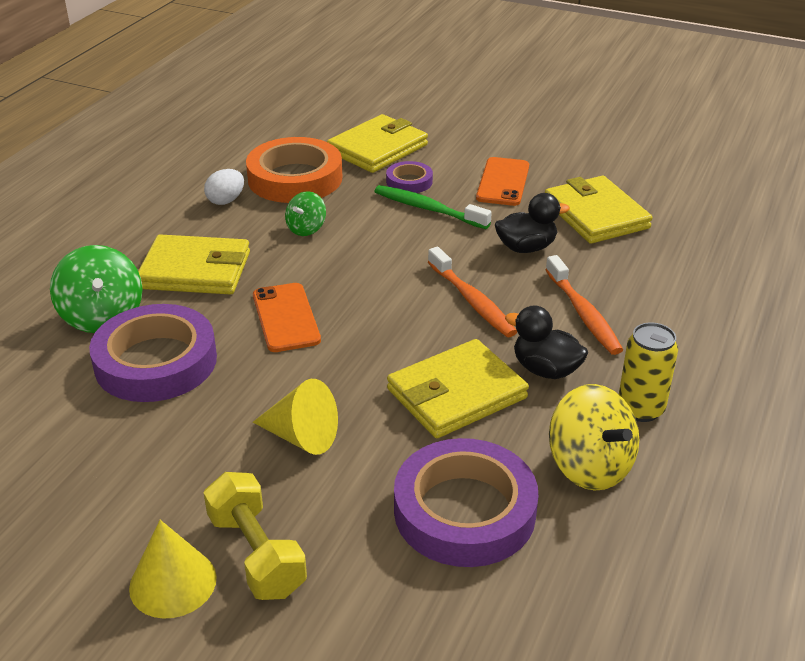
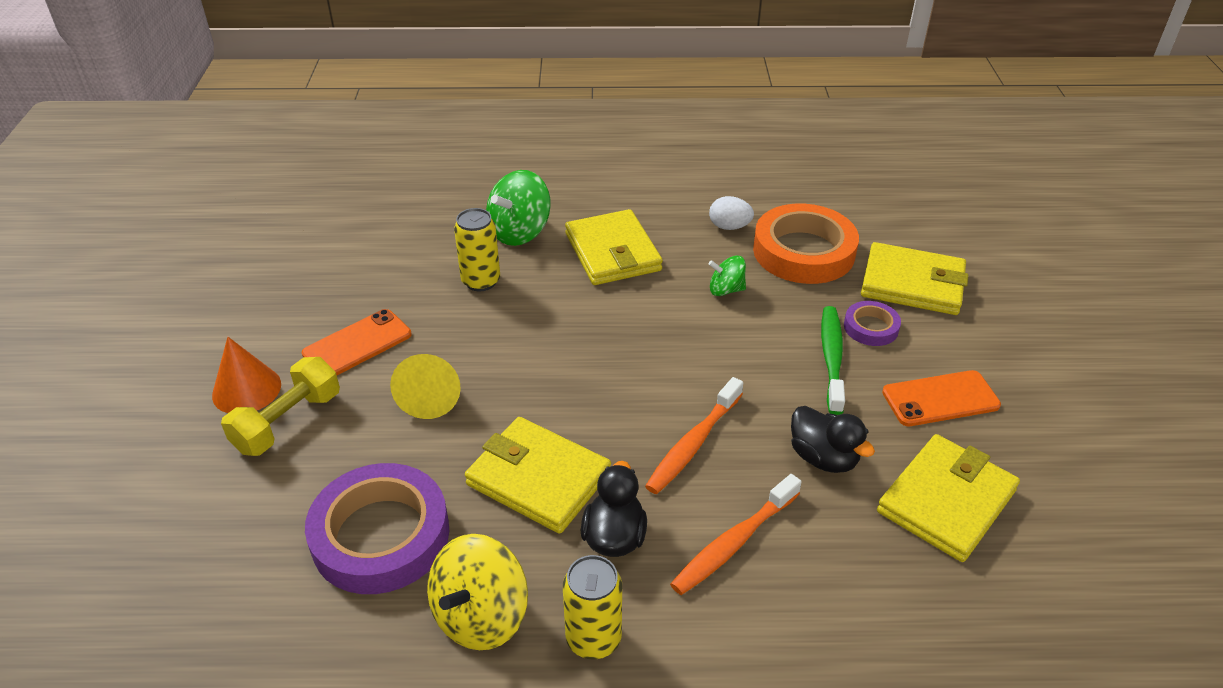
camera: 65 degrees right, 5 degrees up
(156, 362) = (481, 281): purple tape -> yellow can
(173, 582) = (246, 389): yellow cone -> orange cone
(286, 317) = (582, 328): orange phone -> orange phone (357, 344)

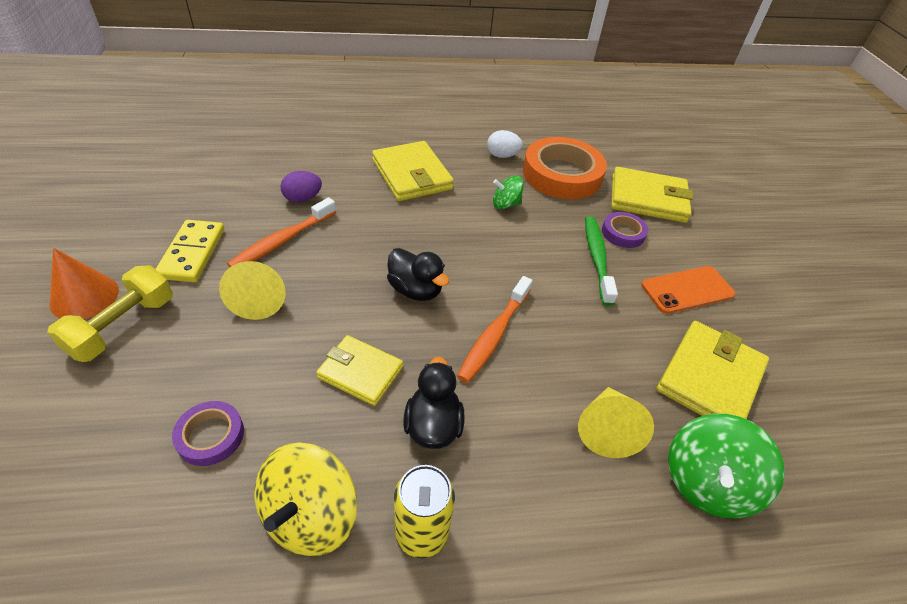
camera: 10 degrees left, 5 degrees up
(357, 344) = (192, 253): orange phone -> yellow domino
(381, 535) = (210, 436): purple tape -> purple tape, size x0.49
(481, 281) = (302, 198): yellow can -> purple egg
(519, 232) = (334, 159): green spinning top -> green spinning top (707, 482)
(538, 479) = (360, 372): yellow wallet -> yellow wallet, size x0.65
(733, 543) = (539, 426): orange toothbrush -> orange toothbrush (282, 241)
(810, 550) = (606, 429): none -> yellow cone
(823, 458) = (604, 343): black duck -> black duck (415, 290)

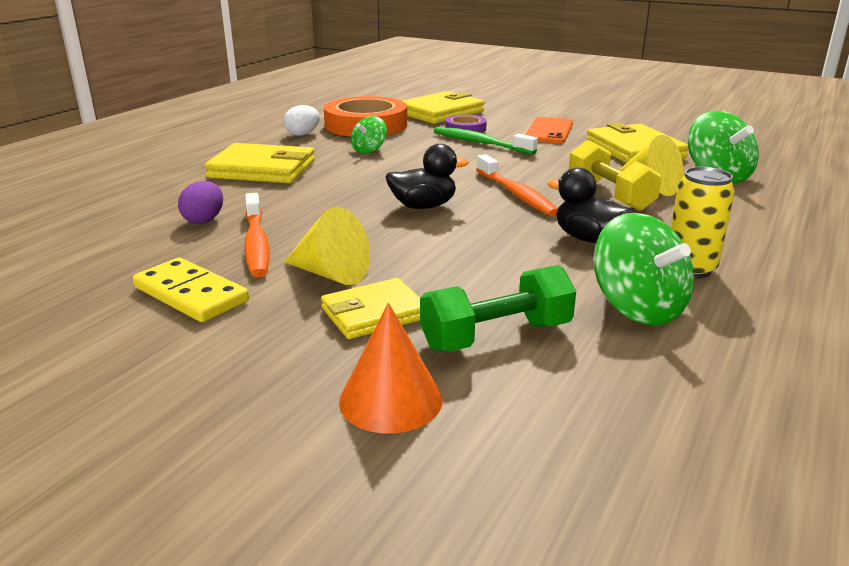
camera: 50 degrees left, 20 degrees down
(84, 297) = (154, 378): orange cone -> orange cone (390, 400)
(123, 326) = (256, 359): yellow dumbbell -> yellow dumbbell (609, 195)
(210, 436) = (496, 336): purple tape -> green dumbbell
(310, 515) = (638, 308): yellow spinning top -> green spinning top
(360, 372) = (495, 251): yellow wallet -> yellow wallet (374, 313)

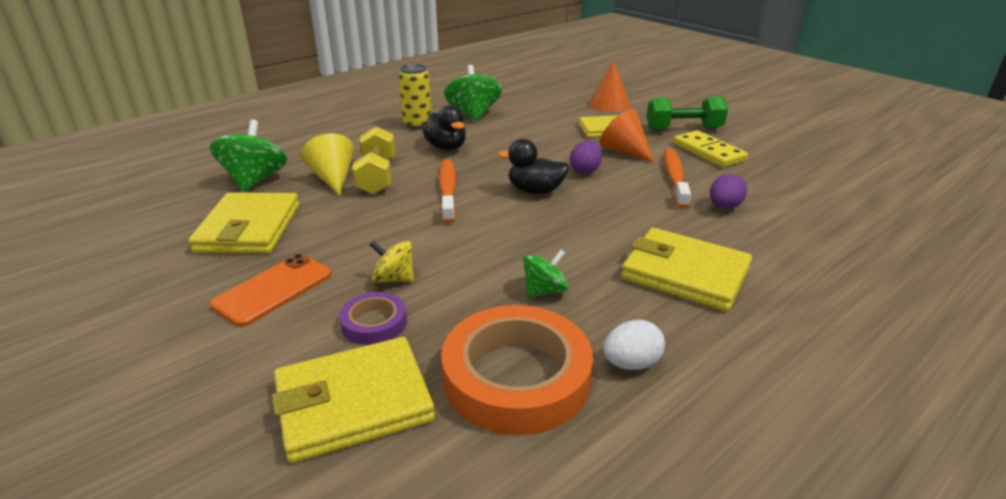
camera: 160 degrees left, 5 degrees up
(330, 274) = (624, 151): yellow cone -> orange cone
(377, 236) = (585, 171): none -> purple egg
(480, 143) = (393, 279): green toothbrush -> yellow spinning top
(496, 336) = (552, 114): green dumbbell -> green dumbbell (683, 129)

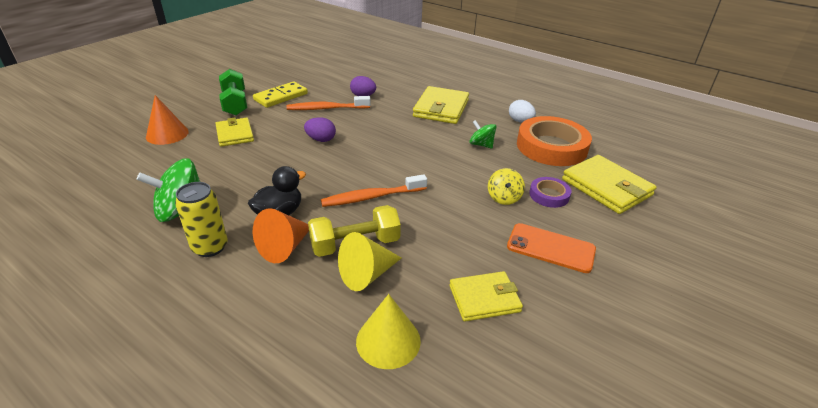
camera: 105 degrees left, 5 degrees up
(249, 228) = (484, 298): yellow wallet -> yellow wallet, size x0.65
(255, 180) = (388, 341): green spinning top -> yellow cone
(535, 191) = (360, 157): black duck -> none
(624, 151) = (281, 125): orange cone -> orange cone (284, 247)

